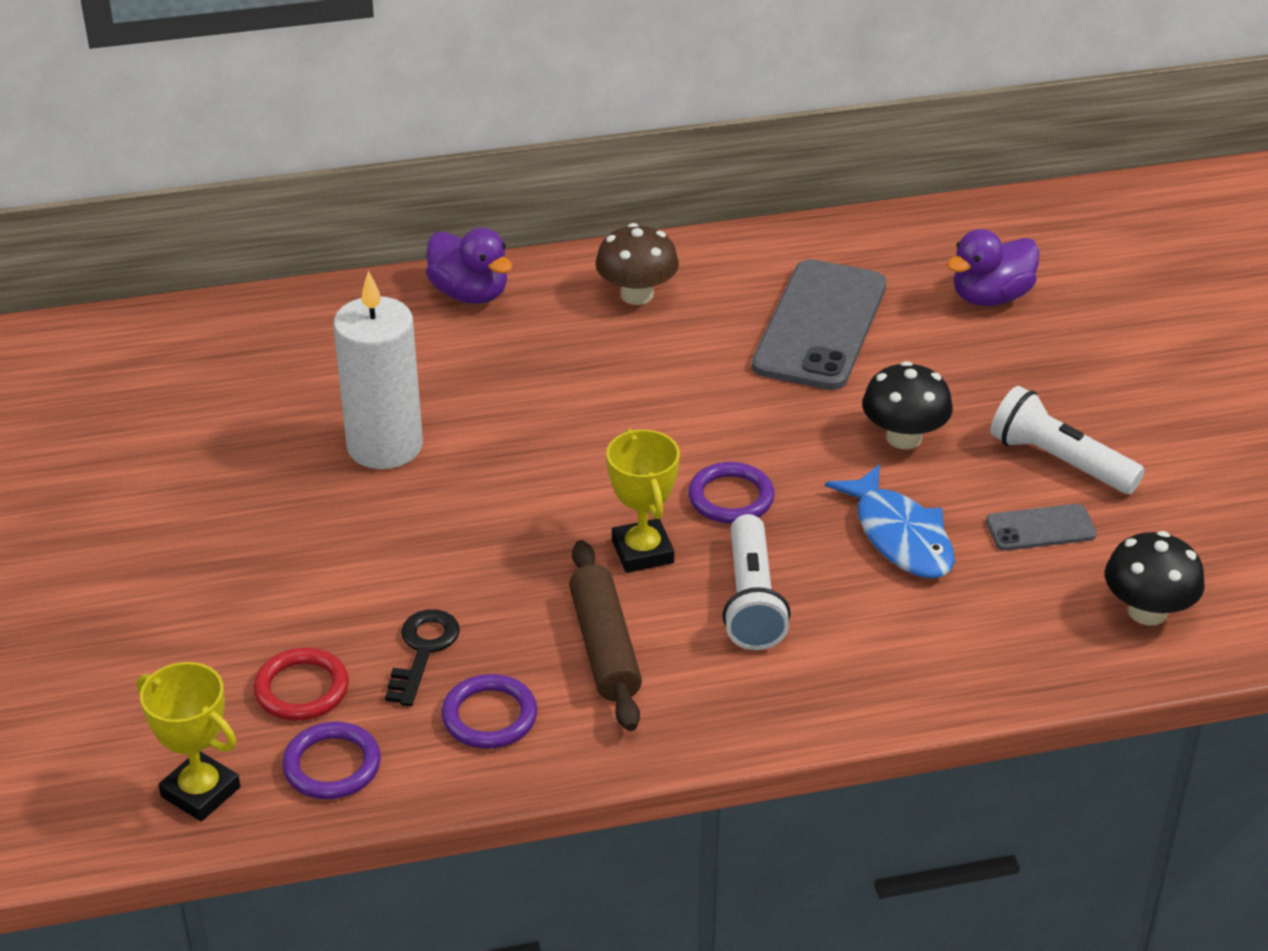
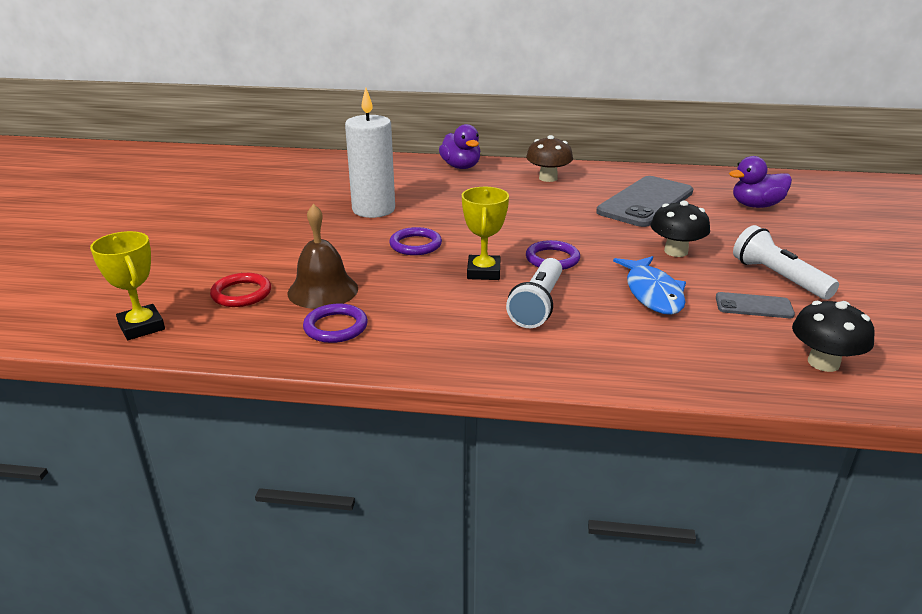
camera: 20 degrees right, 10 degrees down
(332, 765) = (225, 330): purple ring -> purple ring (415, 245)
(423, 651) = (323, 290): black key -> brown bell
(604, 647) = (430, 309): brown rolling pin -> none

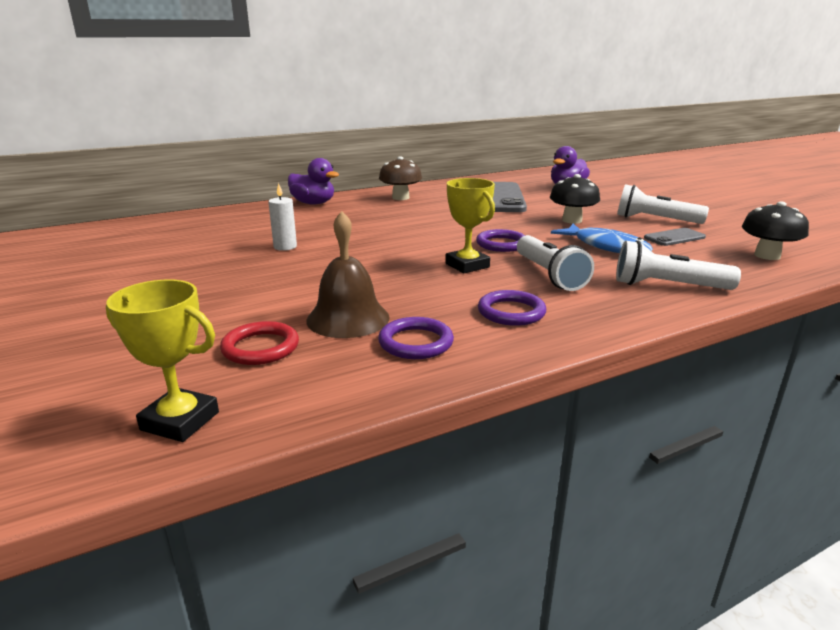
camera: 35 degrees left, 5 degrees down
(373, 209) = (285, 247): white candle -> white candle, size x0.49
(415, 245) = (373, 262): purple ring -> purple ring (511, 312)
(629, 355) = (667, 286): none -> white flashlight

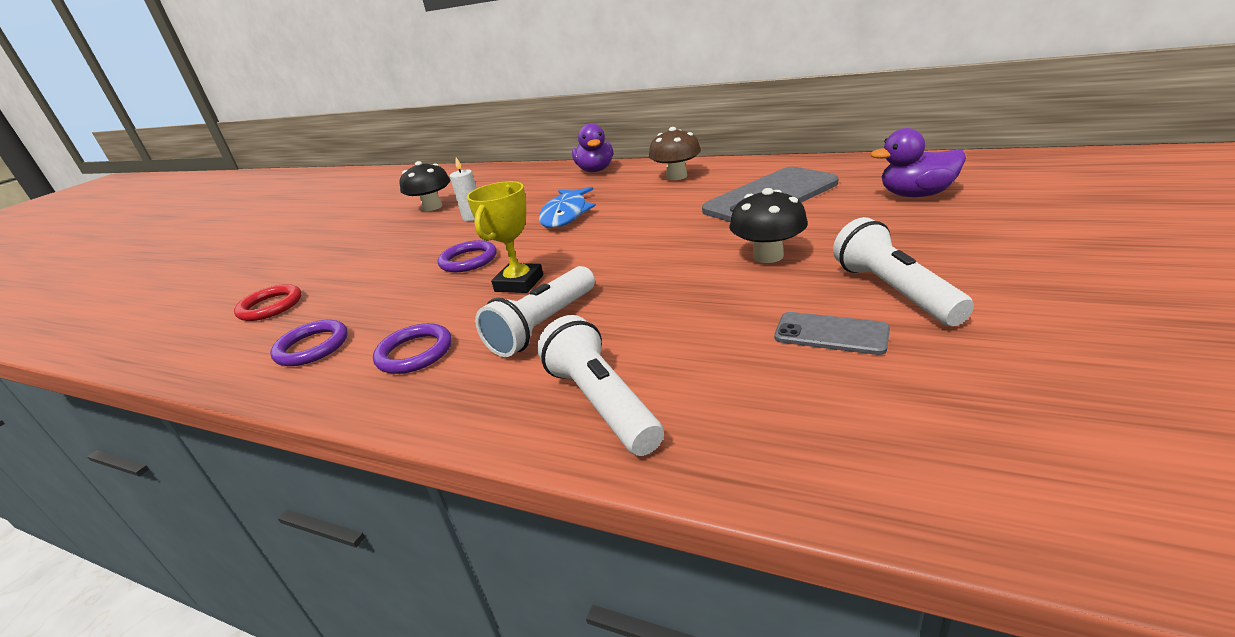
camera: 55 degrees right, 5 degrees up
(180, 421) = (154, 340): yellow trophy -> none
(348, 318) = (343, 304): brown bell -> none
(501, 244) = (608, 267): purple ring -> purple ring (468, 260)
(606, 246) = (698, 312): blue fish -> blue fish (566, 215)
(767, 256) = (894, 436): black mushroom -> black mushroom (432, 207)

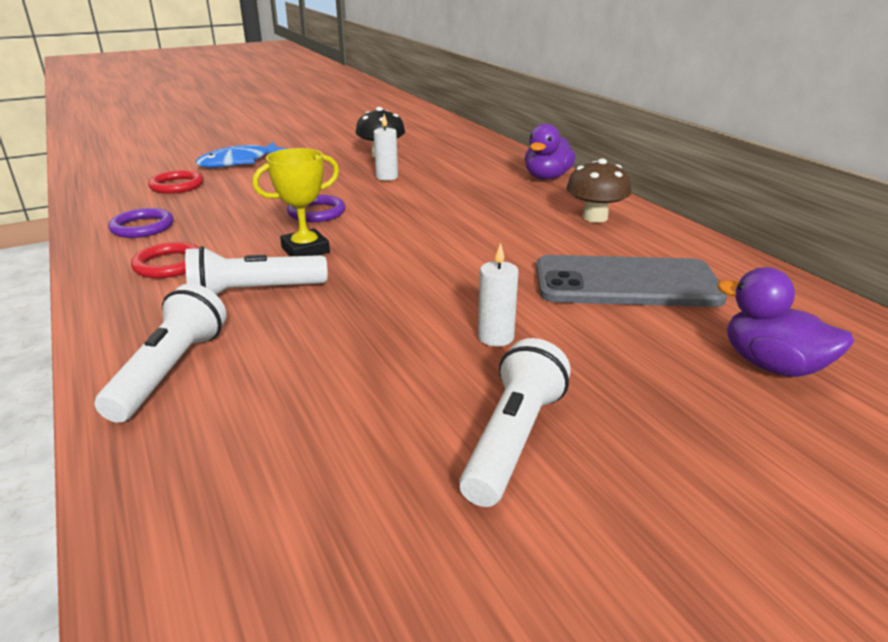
camera: 35 degrees right, 0 degrees up
(415, 353) = (169, 264): purple ring -> red ring
(566, 215) = (443, 209): blue fish -> blue fish (239, 162)
(768, 256) = (495, 337): black mushroom -> white candle
(831, 334) = (386, 435): grey phone -> none

